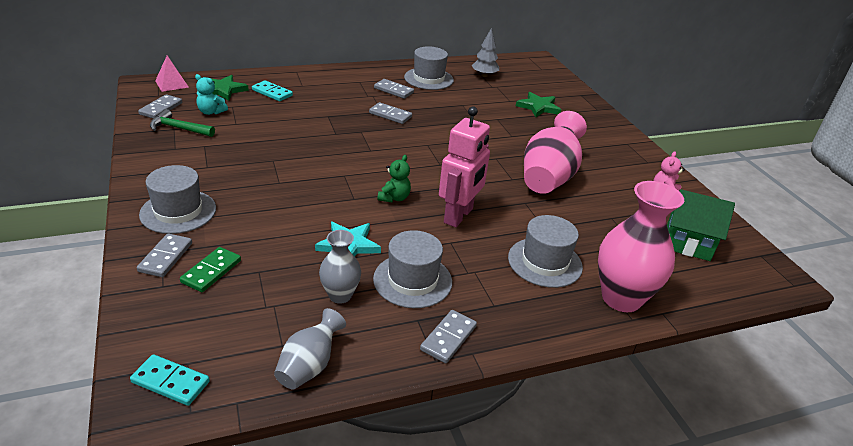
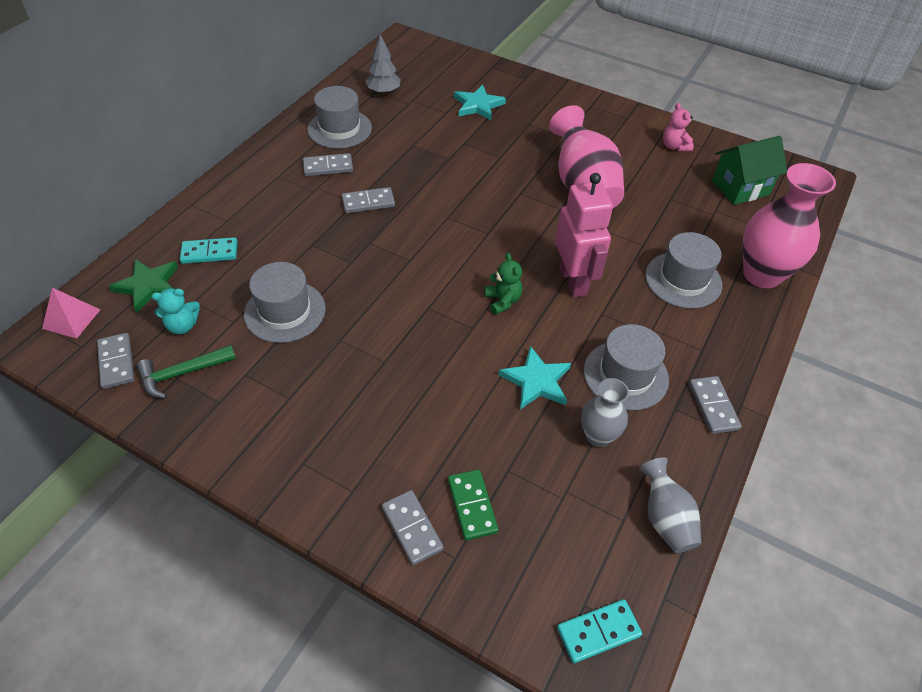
camera: 40 degrees left, 15 degrees up
(178, 211) = (344, 471): grey hat -> grey hat (285, 311)
(538, 107) = (478, 105): green star -> turquoise star

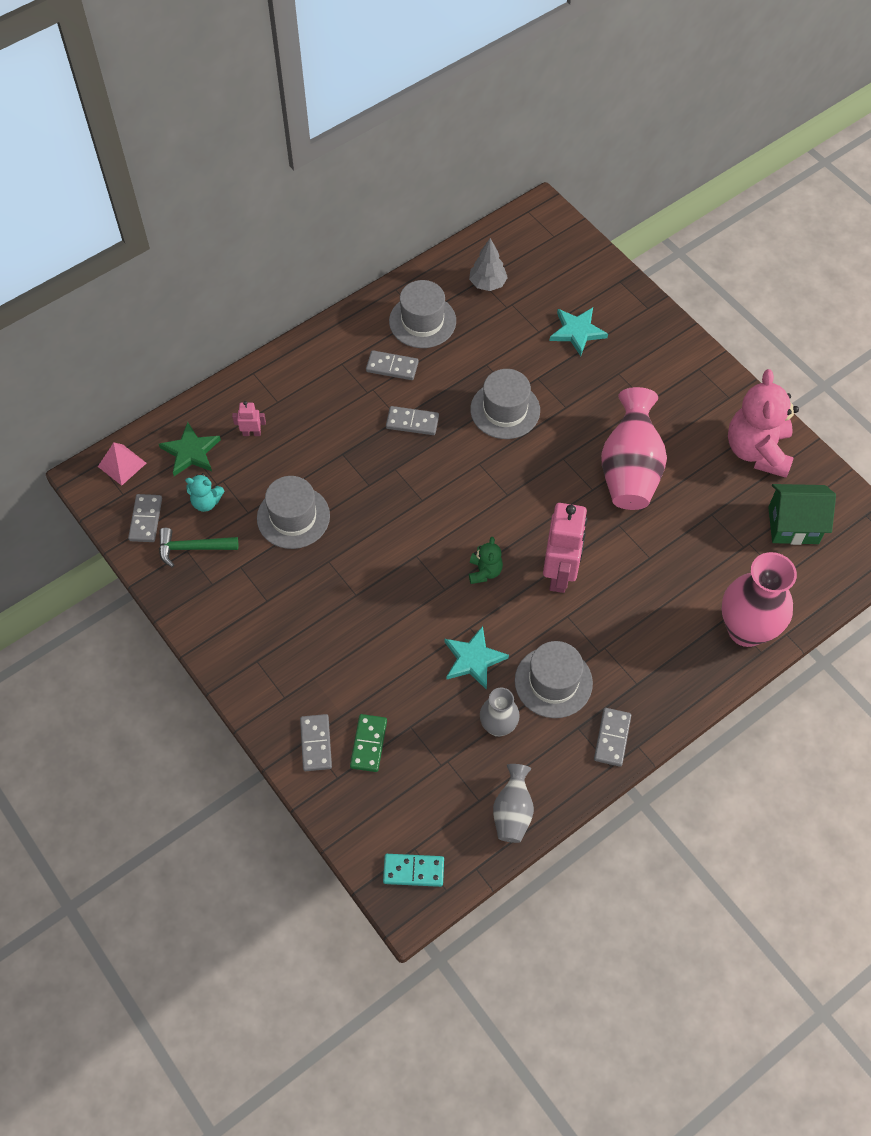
camera: 25 degrees right, 10 degrees up
(209, 252) = (251, 433): turquoise domino -> pink robot
(674, 146) = (757, 451): pink teddy bear -> pink teddy bear, size x2.12
(683, 280) = (664, 608): grey hat -> grey hat (505, 410)

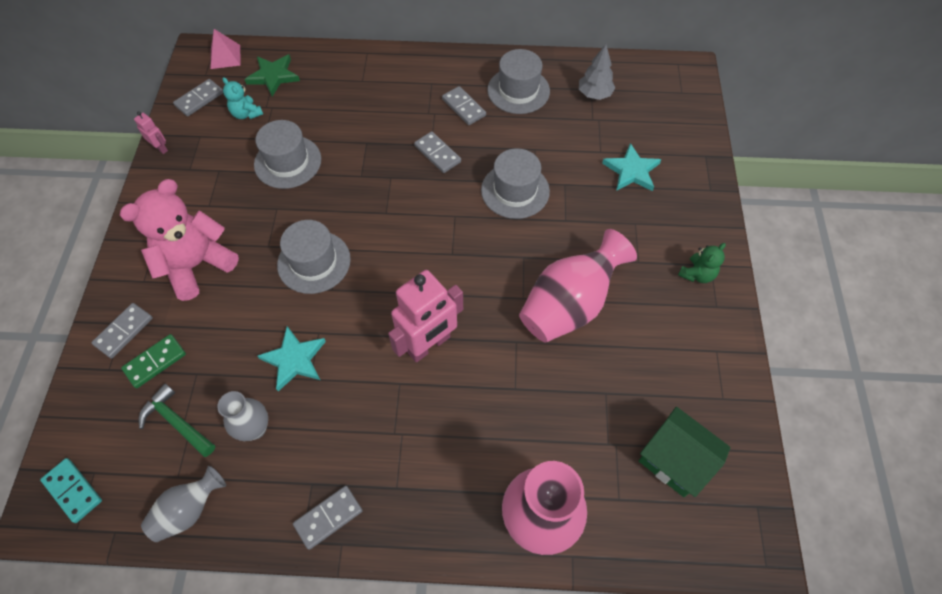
camera: 40 degrees right, 0 degrees up
(192, 548) = (204, 137): green hammer -> green hammer (177, 422)
(251, 433) = (323, 89): pink robot -> pink robot (160, 148)
(484, 571) = (374, 298): green teddy bear -> green teddy bear (697, 274)
(553, 682) = (333, 428): grey hat -> grey hat (314, 262)
(757, 451) = (700, 369): pink teddy bear -> pink teddy bear (196, 265)

